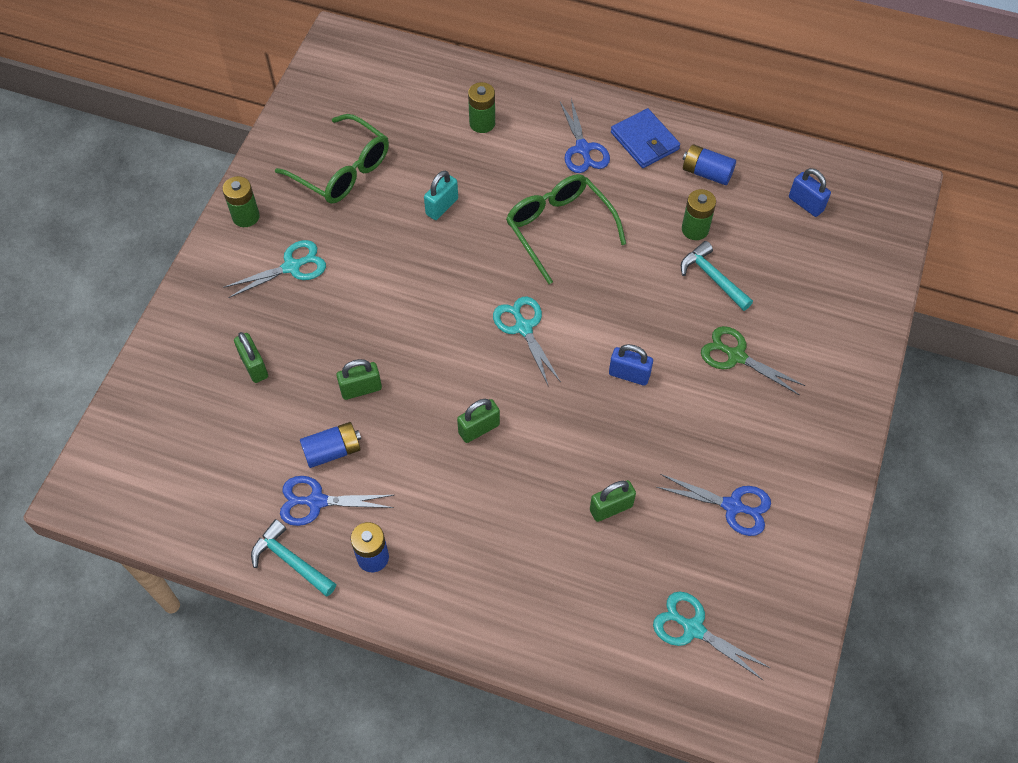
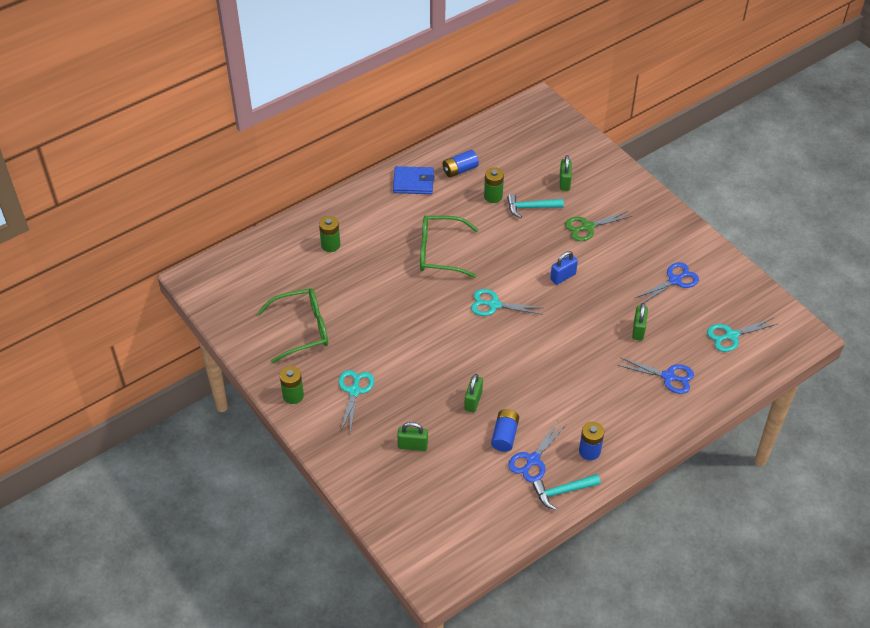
camera: 55 degrees left, 10 degrees down
(442, 206) = (375, 296): turquoise padlock -> none
(479, 429) = (544, 360): green padlock -> green padlock (564, 182)
(583, 149) = (393, 211): blue scissors -> blue scissors (668, 377)
(806, 204) = (517, 144): blue padlock -> none

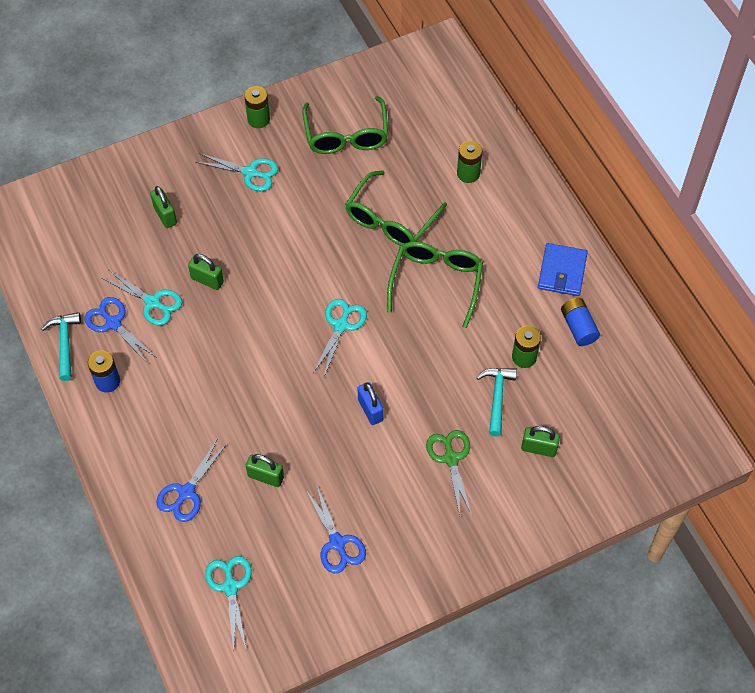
camera: 100 degrees right, 10 degrees up
(385, 288) = (391, 219): none -> green glasses
(412, 445) = (165, 215): green padlock -> green padlock turned 45 degrees counterclockwise
(505, 435) = (153, 302): blue battery -> turquoise scissors

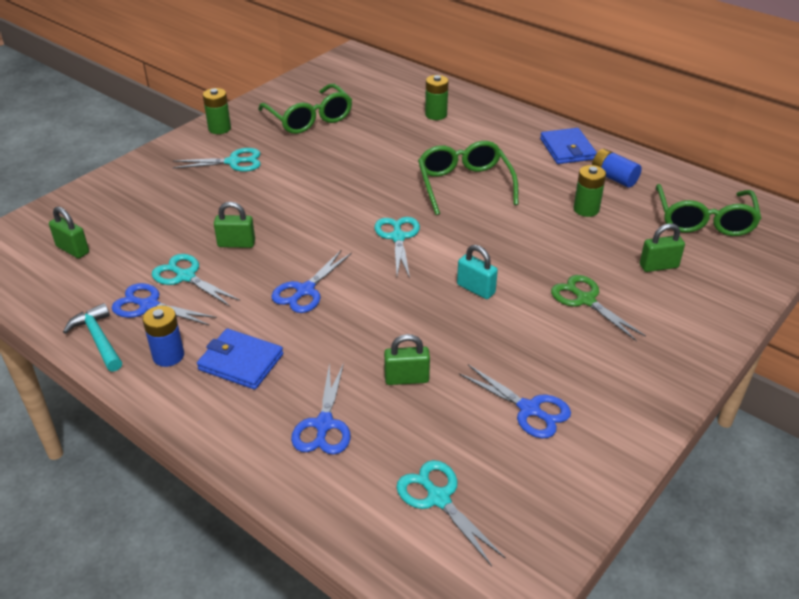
camera: 25 degrees left, 20 degrees down
(153, 302) = (186, 276): turquoise scissors -> turquoise scissors turned 150 degrees counterclockwise
(156, 409) = (241, 362): none -> blue wallet
(165, 215) = (162, 211): green padlock -> green padlock (73, 250)
(236, 356) = (305, 290): none -> blue scissors
(370, 410) = (476, 289): blue padlock -> turquoise padlock
(391, 219) = (390, 157): green glasses -> green glasses (704, 220)
(497, 397) = (587, 243): turquoise hammer -> none

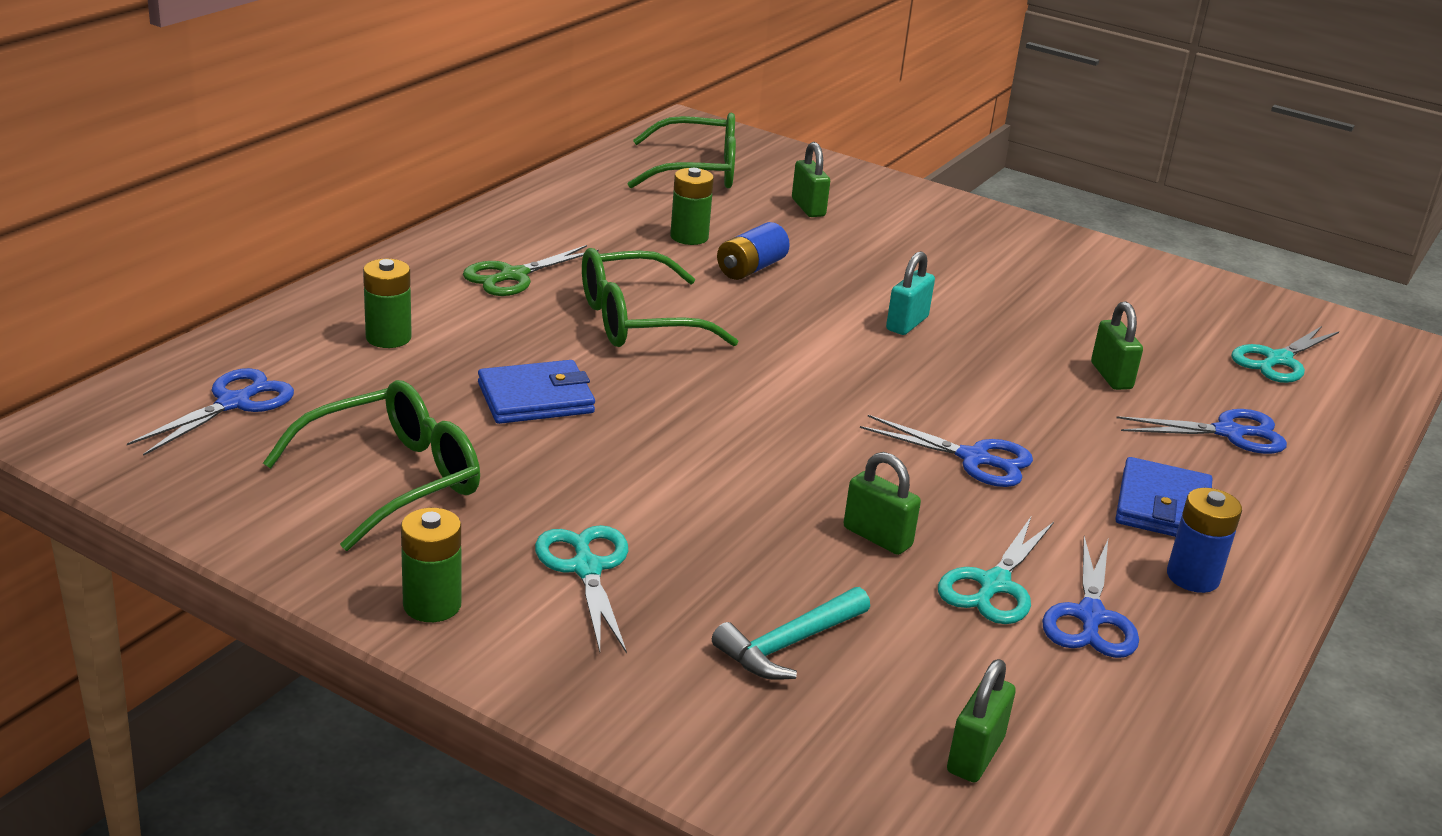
camera: 100 degrees left, 10 degrees down
(98, 339) = (1203, 662): turquoise hammer -> turquoise hammer (788, 644)
(236, 244) = (877, 537): green padlock -> green padlock turned 45 degrees counterclockwise
(398, 237) = (804, 379): turquoise scissors -> none
(529, 409) = (1111, 303): blue scissors -> blue scissors (234, 403)
(567, 149) = (517, 235): blue wallet -> blue wallet (536, 398)
(585, 300) = (897, 256): green scissors -> green scissors (513, 276)
(614, 178) = (600, 211): blue battery -> blue battery (751, 268)

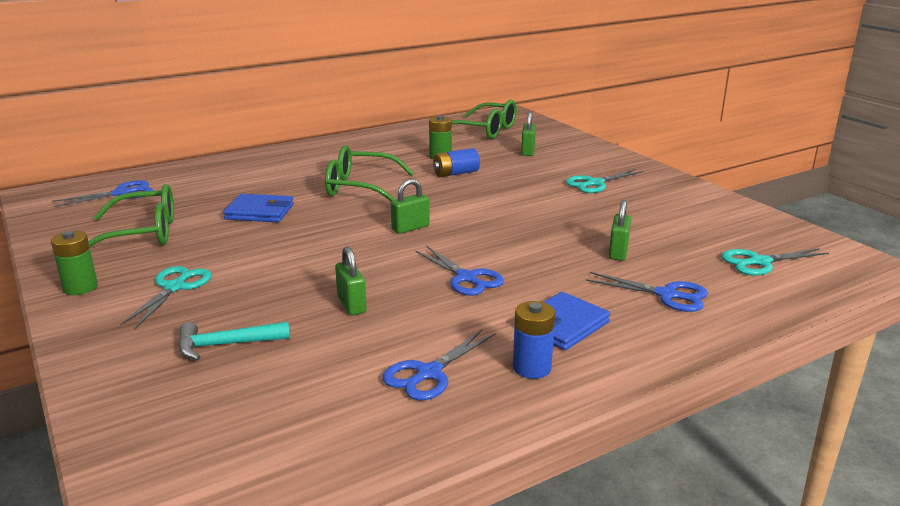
camera: 30 degrees right, 5 degrees down
(388, 338) = (227, 178): green battery -> none
(513, 276) = (323, 162): green scissors -> none
(907, 323) = (515, 209): turquoise padlock -> none
(975, 755) = (250, 428): green padlock -> green padlock (410, 228)
(994, 585) = (389, 343): turquoise scissors -> turquoise scissors (595, 183)

